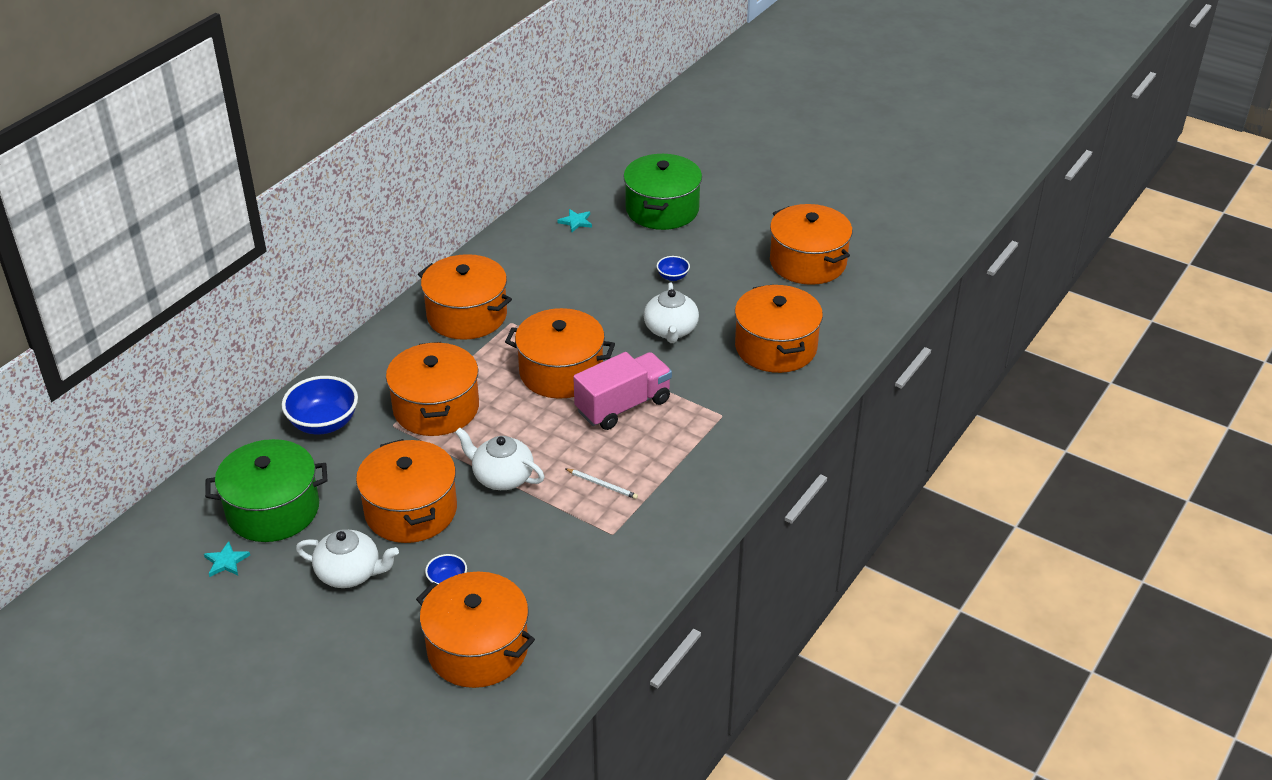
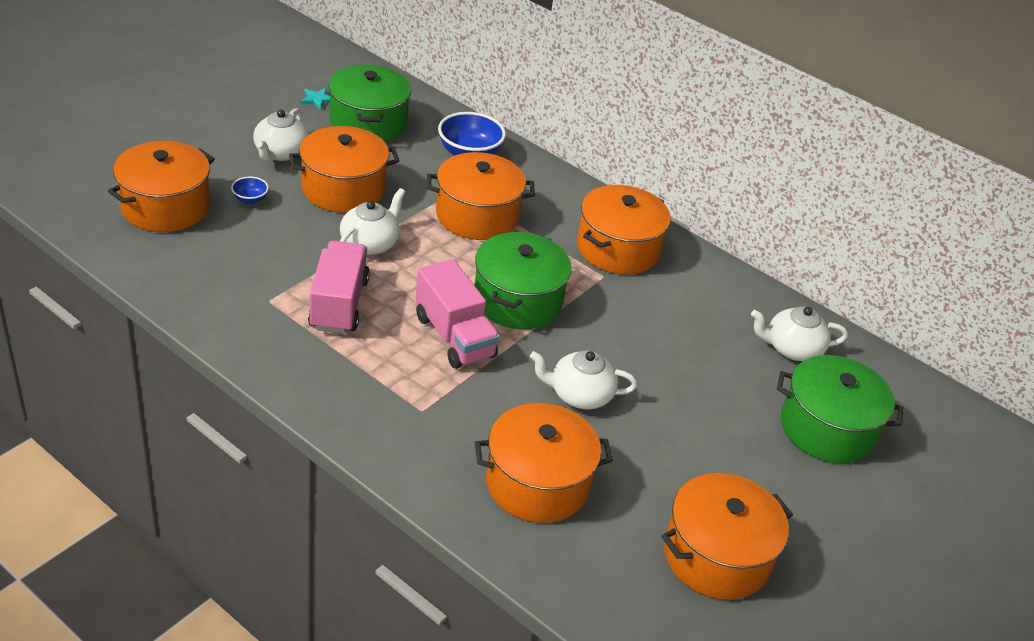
camera: 90 degrees right, 0 degrees up
(561, 372) = (517, 300): orange pot -> green pot
(576, 222) = (791, 348): turquoise star -> white teapot
(602, 485) = (339, 304): white pencil -> pink truck
(673, 277) = (683, 414): blue bowl -> none

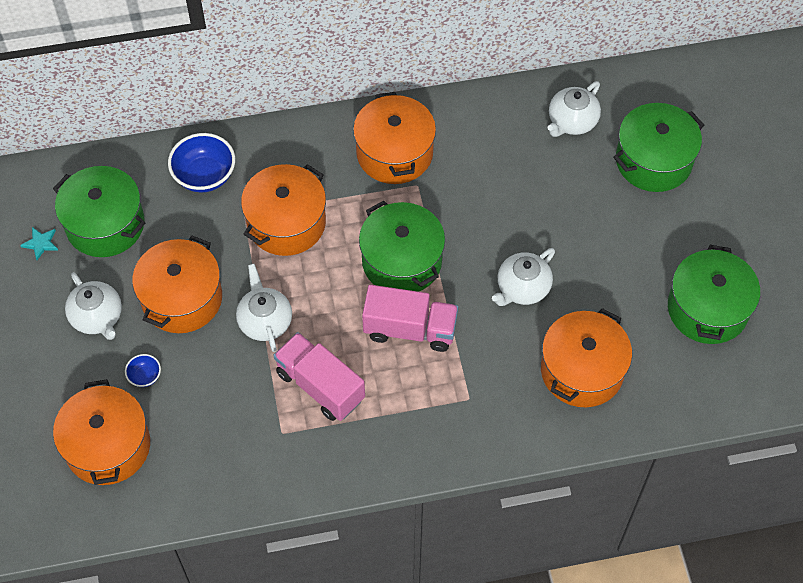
camera: 45 degrees left, 20 degrees up
(716, 556) = (707, 309): orange pot -> green pot

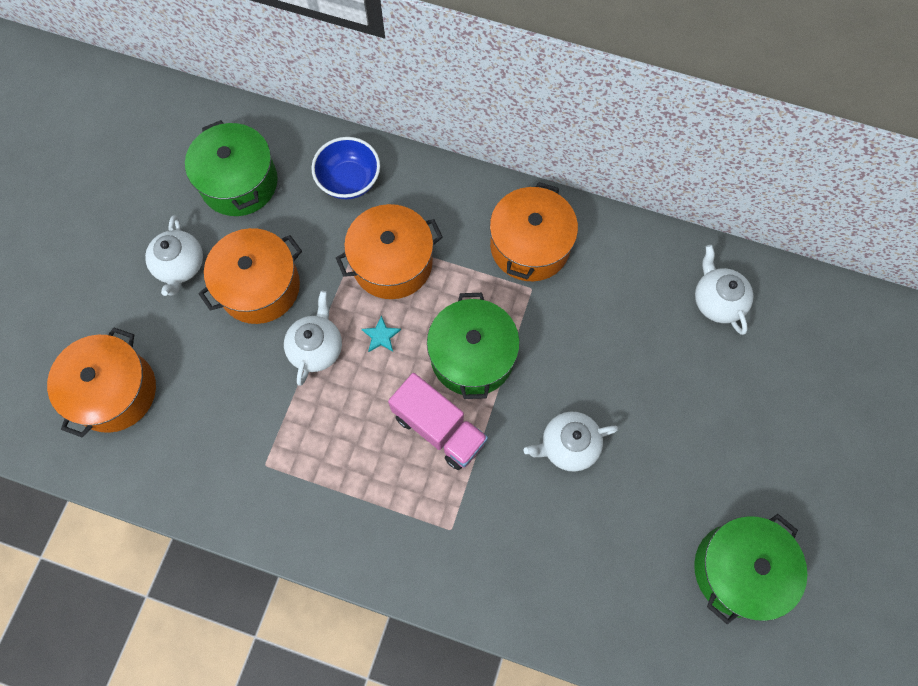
camera: 30 degrees right, 10 degrees up
(41, 243) = (177, 172): turquoise star -> turquoise star (381, 336)
(145, 376) = (184, 343): blue bowl -> none
(320, 386) = (325, 438): pink truck -> none
(571, 121) = (717, 300): white teapot -> white teapot turned 90 degrees clockwise
(582, 370) = (574, 563): orange pot -> none
(653, 161) = (775, 383): green pot -> none

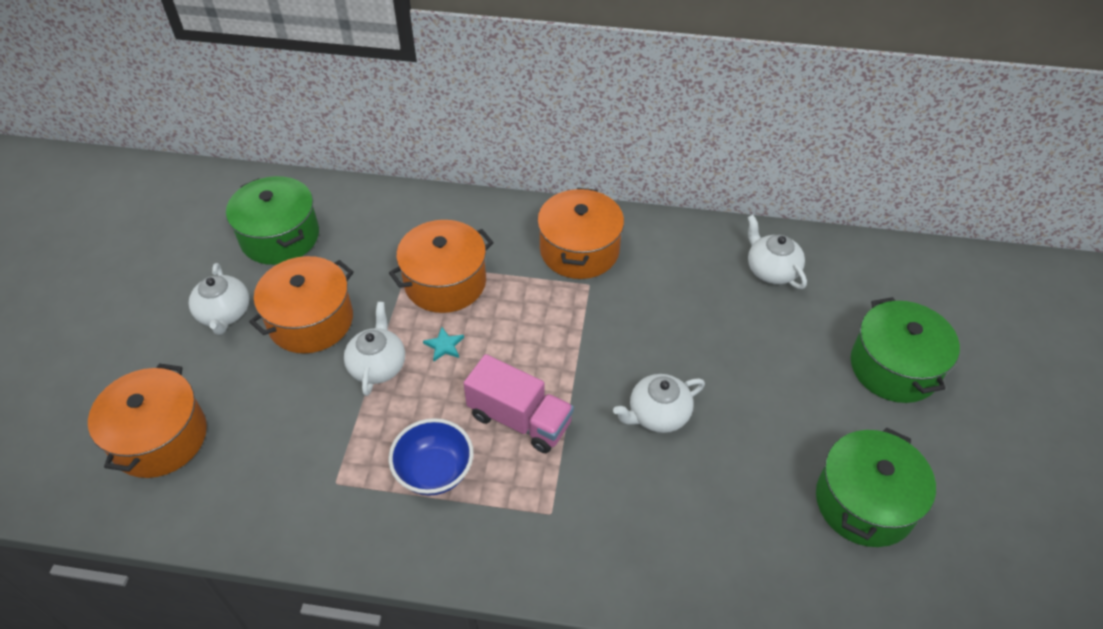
camera: 10 degrees left, 20 degrees down
(349, 181) = (391, 221): blue bowl -> blue bowl (434, 471)
(472, 356) = (541, 350): green pot -> green pot (894, 367)

